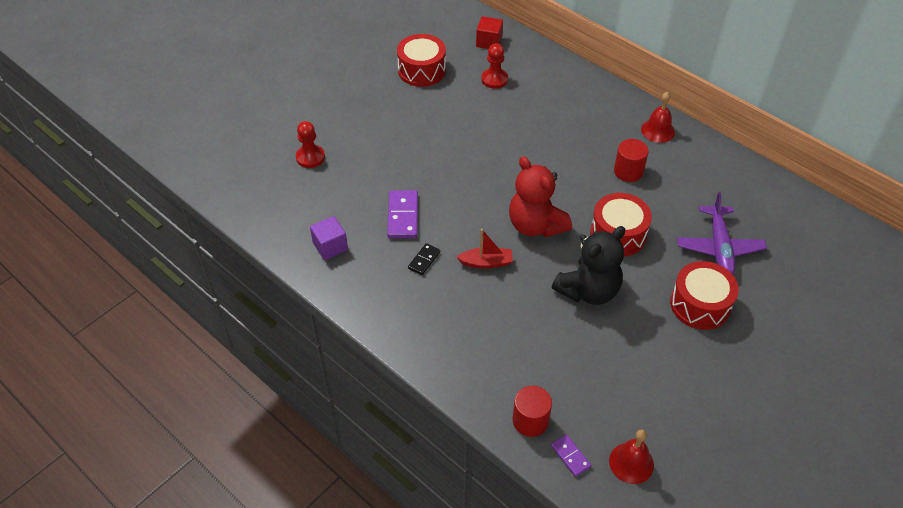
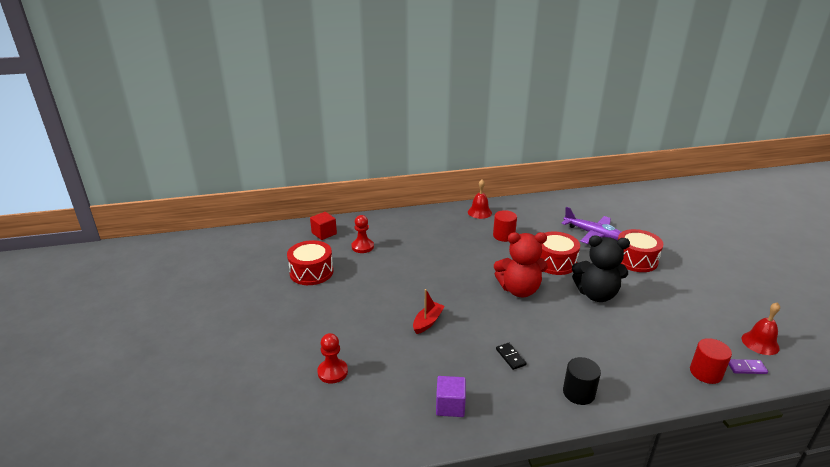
camera: 55 degrees left, 20 degrees down
(403, 216) = (454, 348): purple domino -> none
(415, 327) = (578, 393): none -> black cylinder
(486, 262) = (537, 327): red boat -> red boat (428, 322)
(588, 290) = (596, 294): black teddy bear -> black teddy bear turned 105 degrees clockwise

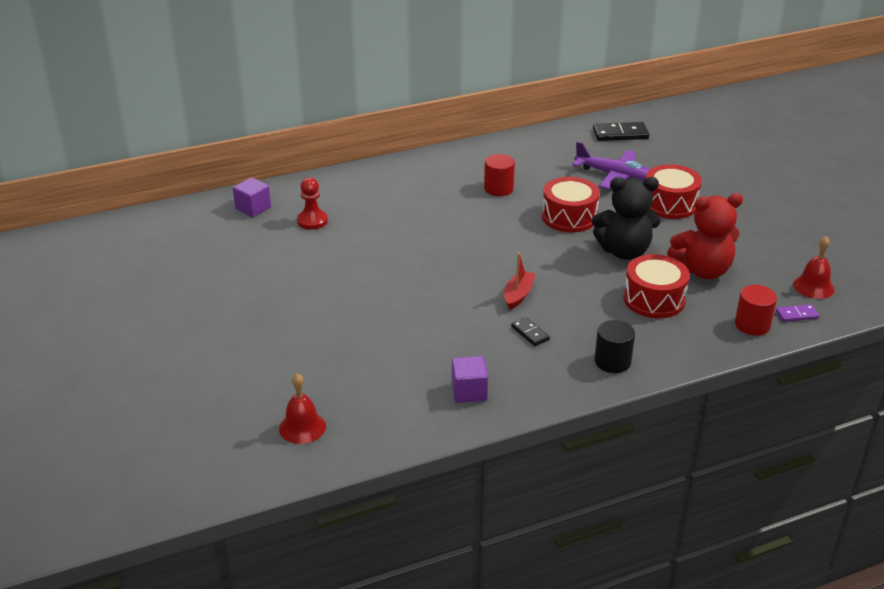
camera: 10 degrees left, 5 degrees up
(311, 272) = (253, 260): red drum -> red drum (654, 299)
(324, 233) = (253, 208): red cube -> purple cube
(332, 372) = (320, 373): red pawn -> none
(428, 322) = (422, 305): red boat -> red boat (518, 295)
(479, 212) = (460, 159): red bell -> red bell (302, 427)
(519, 290) = (529, 256): red teddy bear -> red teddy bear (702, 270)
(600, 204) = (620, 134): none -> black domino

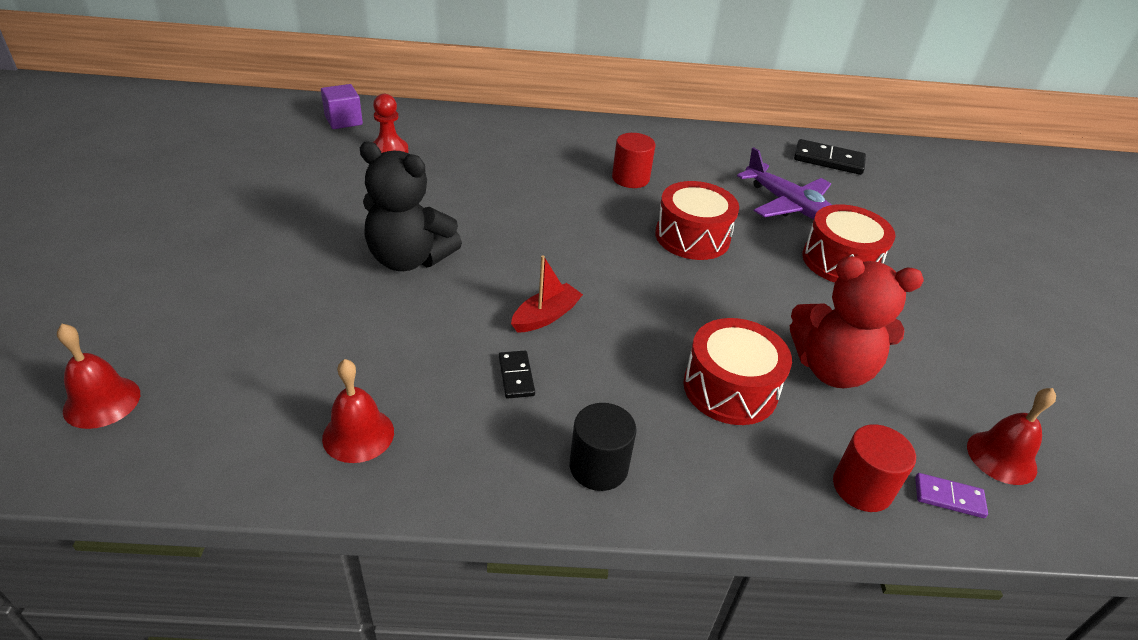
camera: 20 degrees right, 5 degrees up
(469, 391) = (358, 434): purple cube -> red bell
(624, 251) = (734, 304): black teddy bear -> black teddy bear (409, 259)

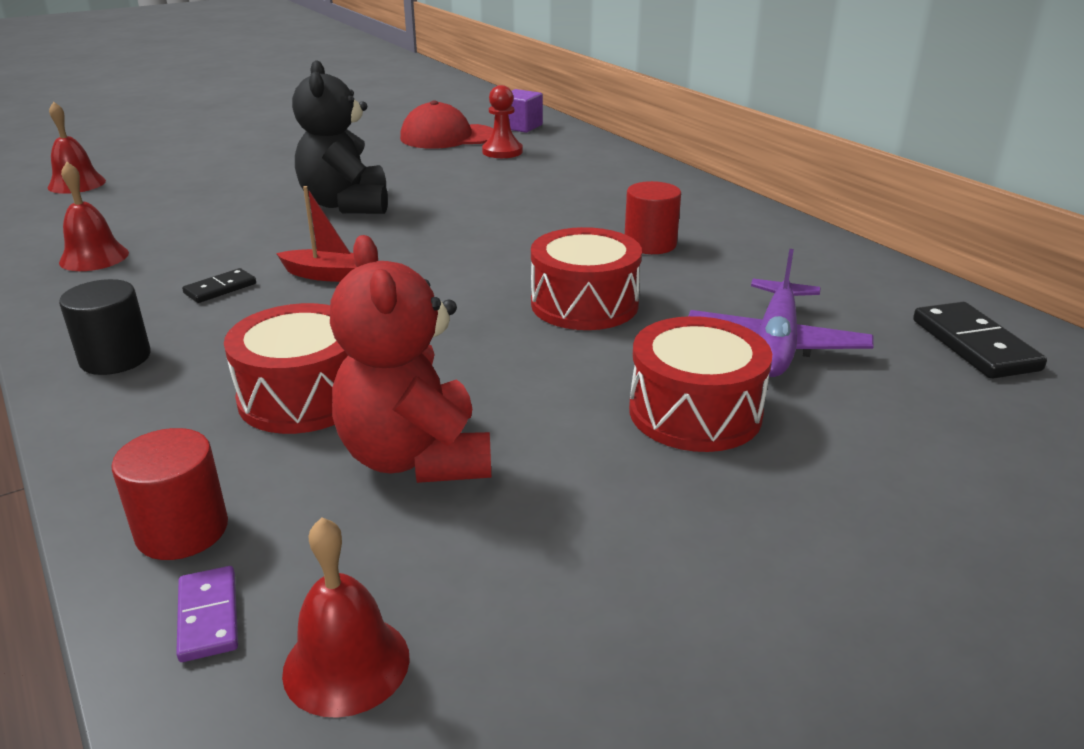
camera: 60 degrees right, 10 degrees down
(315, 157) = (448, 137): none -> red cap

